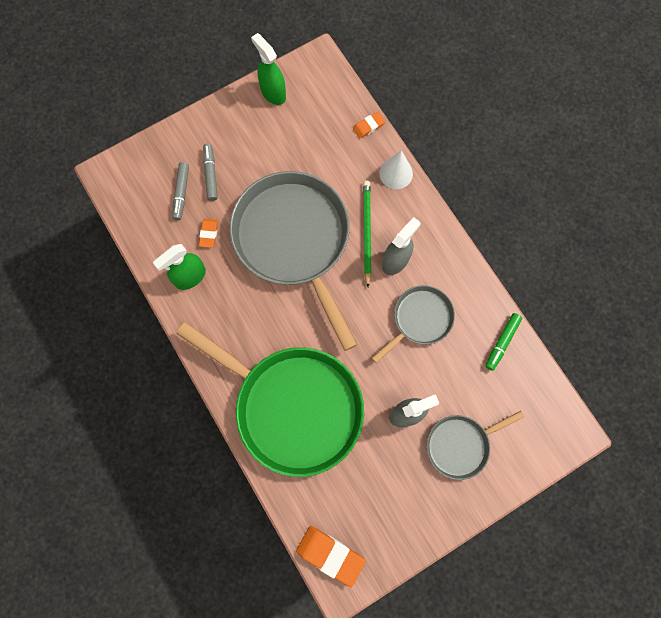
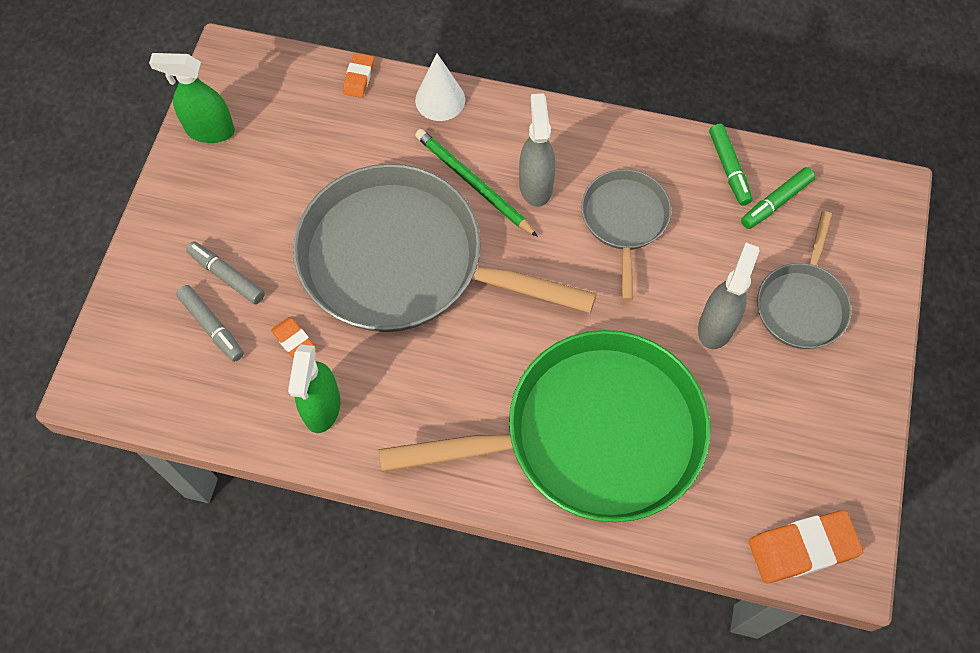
camera: 45 degrees left, 10 degrees down
(506, 382) = (776, 202): none -> green marker

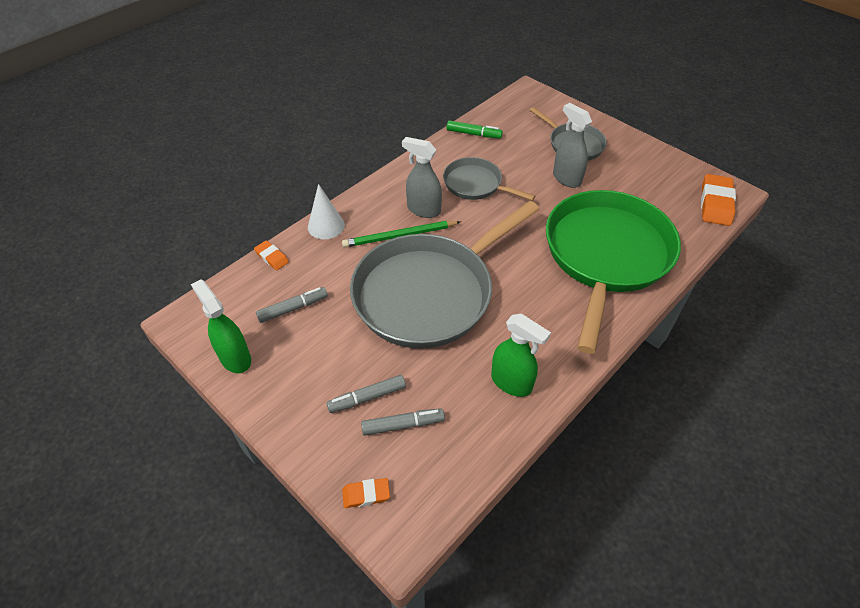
camera: 60 degrees left, 15 degrees down
(210, 130) = (235, 358): green spray bottle -> green spray bottle turned 105 degrees clockwise
(294, 341) = (449, 377): orange eraser -> orange eraser (366, 494)
(301, 141) = (293, 308): none -> grey marker
(776, 202) = (507, 127): green marker -> none

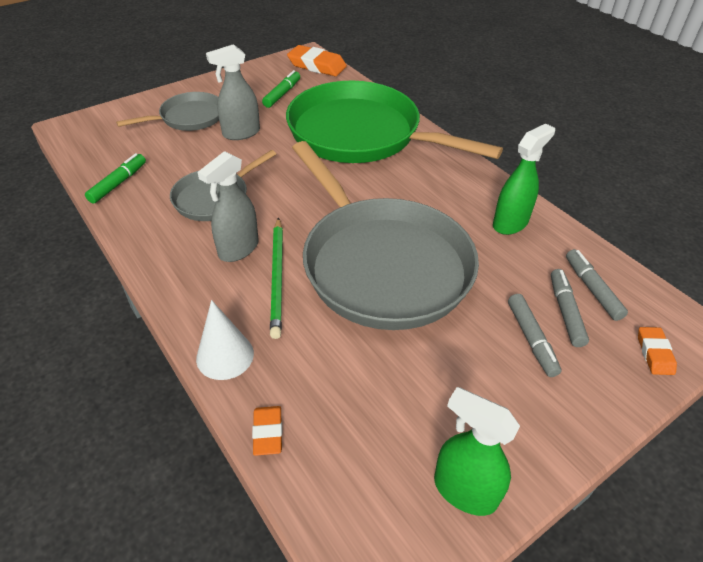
camera: 80 degrees left, 5 degrees down
(235, 358) = (464, 491): green spray bottle -> green spray bottle turned 60 degrees clockwise
(272, 257) = (268, 432): orange eraser -> orange eraser turned 60 degrees counterclockwise
(293, 308) = (380, 408): grey marker -> grey marker (592, 289)
(644, 190) = (282, 94): none -> green marker

